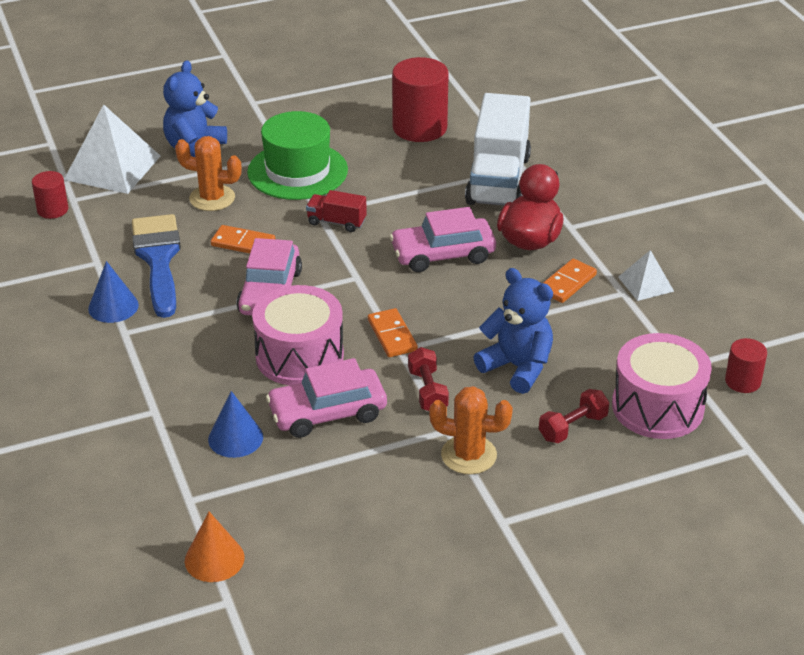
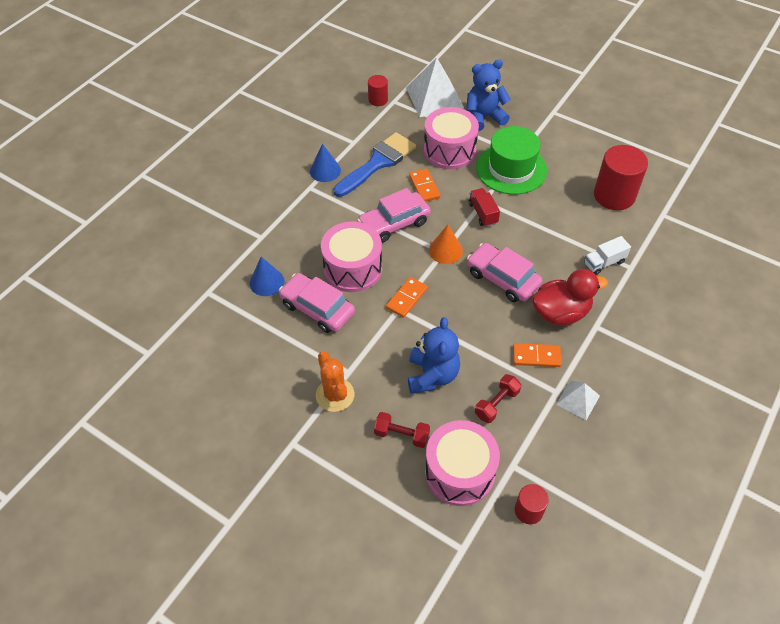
camera: 55 degrees right, 15 degrees up
(212, 198) = (449, 150): orange cactus -> pink drum
(214, 559) = (173, 329): orange cone -> orange cone (445, 250)
(427, 391) = (373, 343): red dumbbell -> red dumbbell (496, 403)
(498, 180) = (604, 263): white truck -> white truck, size x0.46

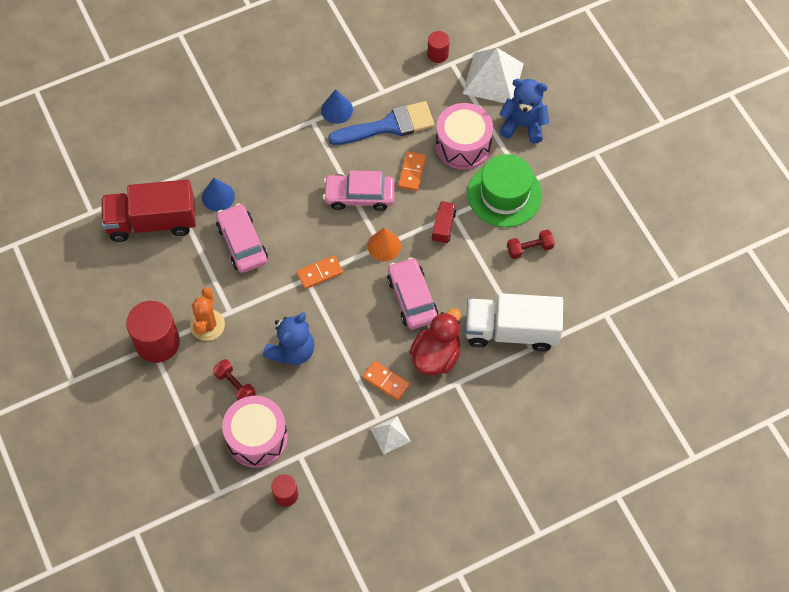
camera: 30 degrees right, 10 degrees up
(217, 332) = (152, 222): none -> red truck
(353, 268) = (295, 221): pink drum -> none
(496, 403) = (324, 402): red dumbbell -> red dumbbell (529, 248)
(560, 313) = (436, 355): red duck -> red duck turned 75 degrees counterclockwise
(604, 263) = (511, 331): white truck -> white truck, size x2.19
(614, 195) = (577, 271): red cylinder -> red cylinder (157, 342)

